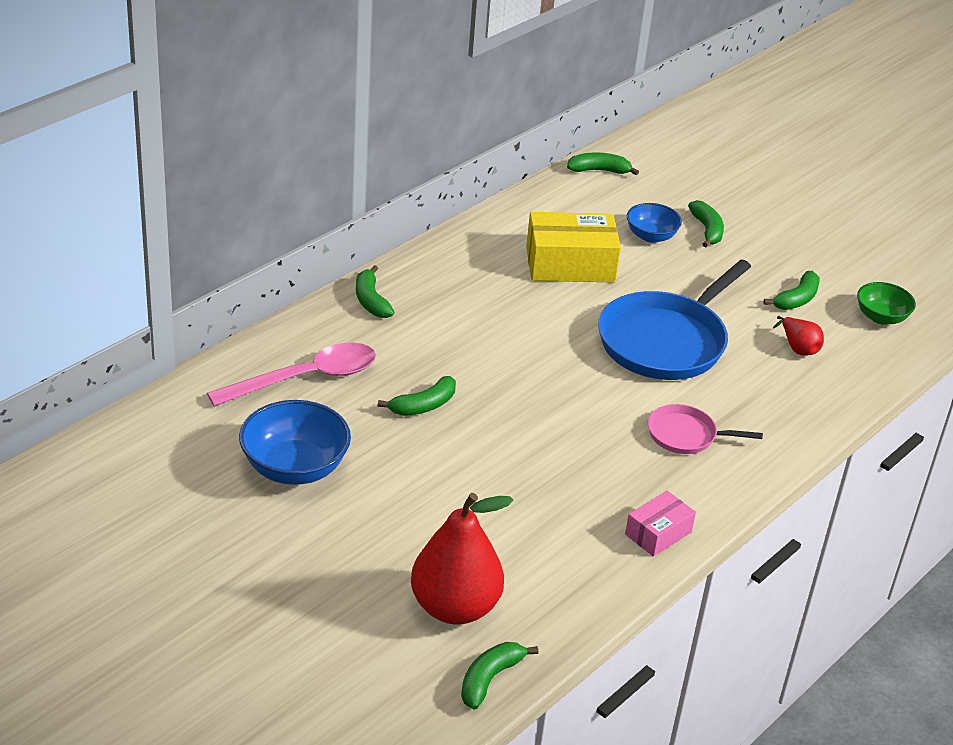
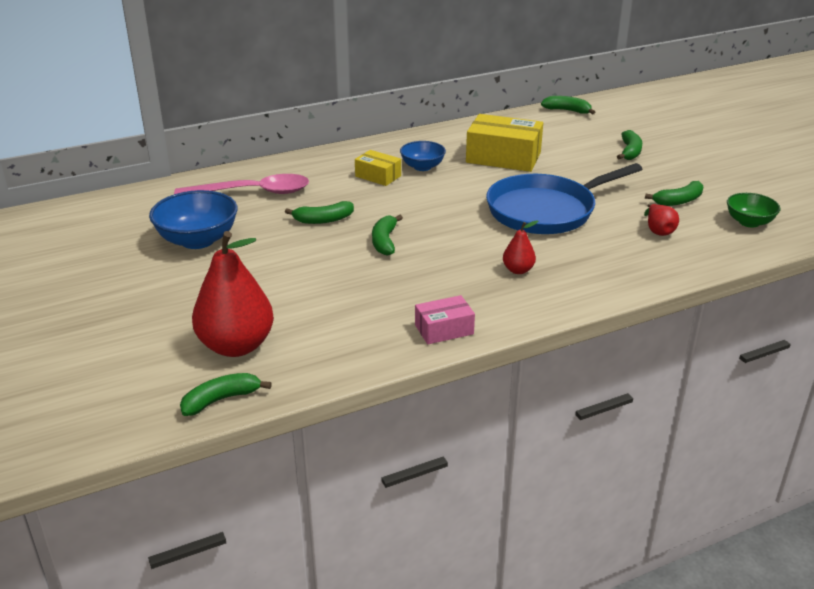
camera: 25 degrees right, 5 degrees down
(371, 301) = (337, 158): green banana -> green banana (384, 241)
(441, 322) = (378, 176): none -> yellow box
(651, 236) = (580, 150): blue bowl -> blue bowl (422, 167)
(686, 435) = (518, 270): pink pan -> red pear

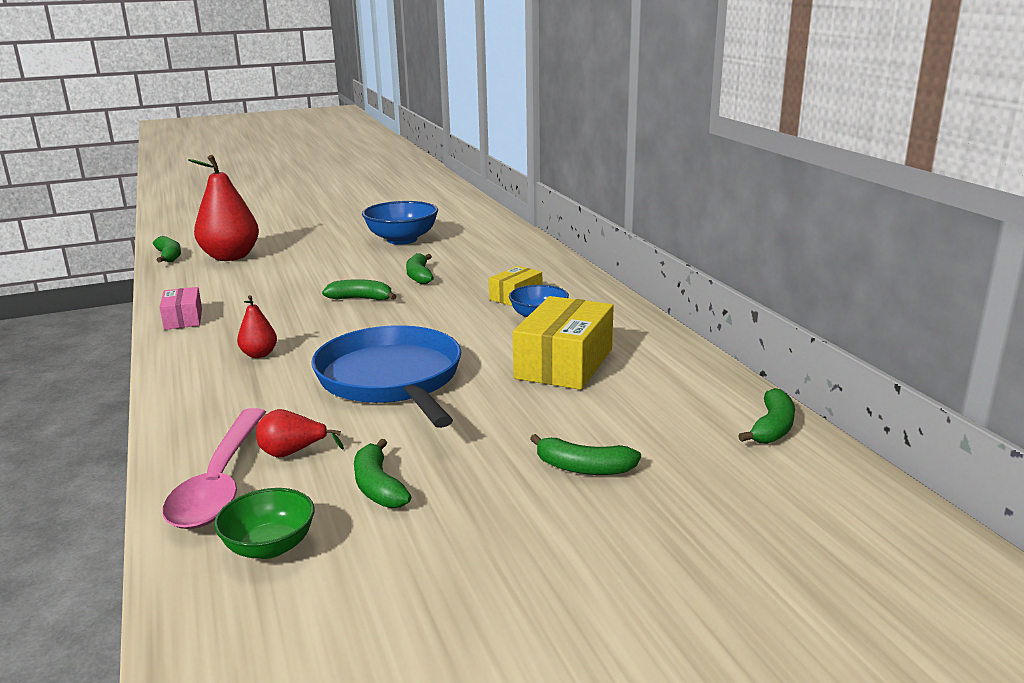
camera: 95 degrees right, 10 degrees down
(252, 192) = (488, 251): pink spoon -> pink spoon (220, 482)

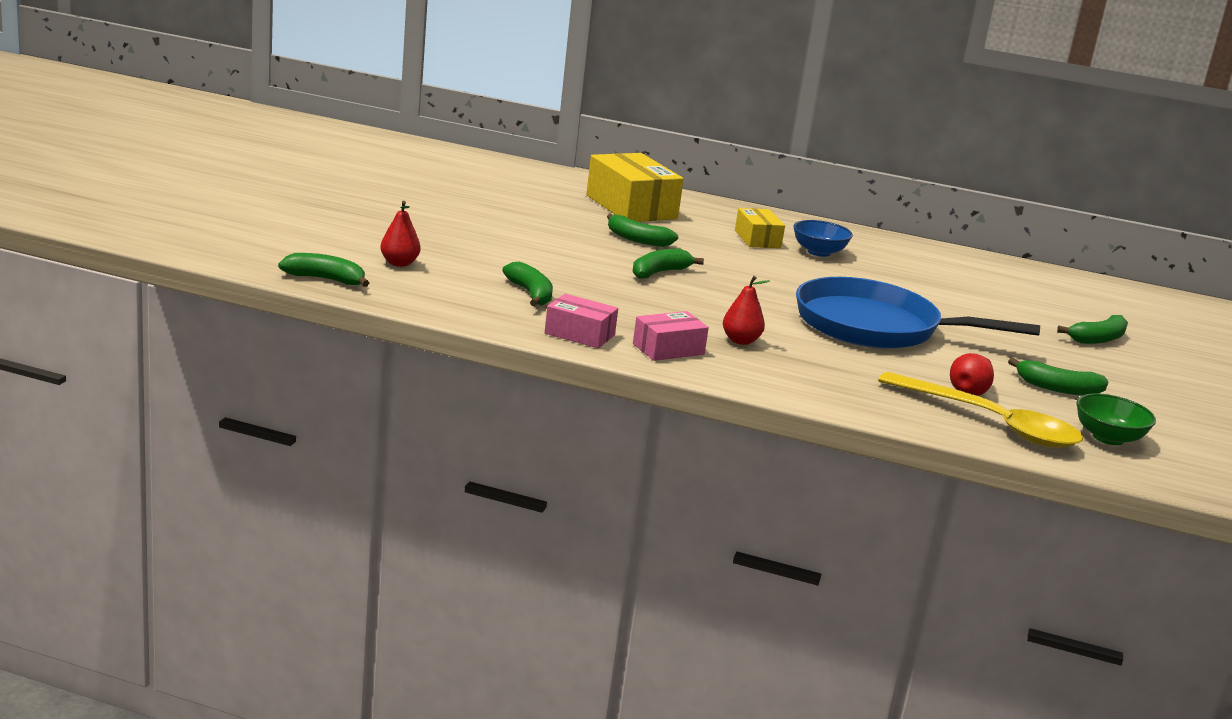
camera: 55 degrees left, 0 degrees up
(198, 344) = (668, 349): none -> pink box
(220, 482) = (990, 423): pink spoon -> yellow spoon
(230, 257) = (399, 263): red pear -> red pear, size x0.47
(402, 240) = (506, 205): blue bowl -> none
(564, 363) = (925, 282): yellow box -> yellow box (631, 207)
(772, 428) = (1101, 287): green banana -> green banana (530, 294)

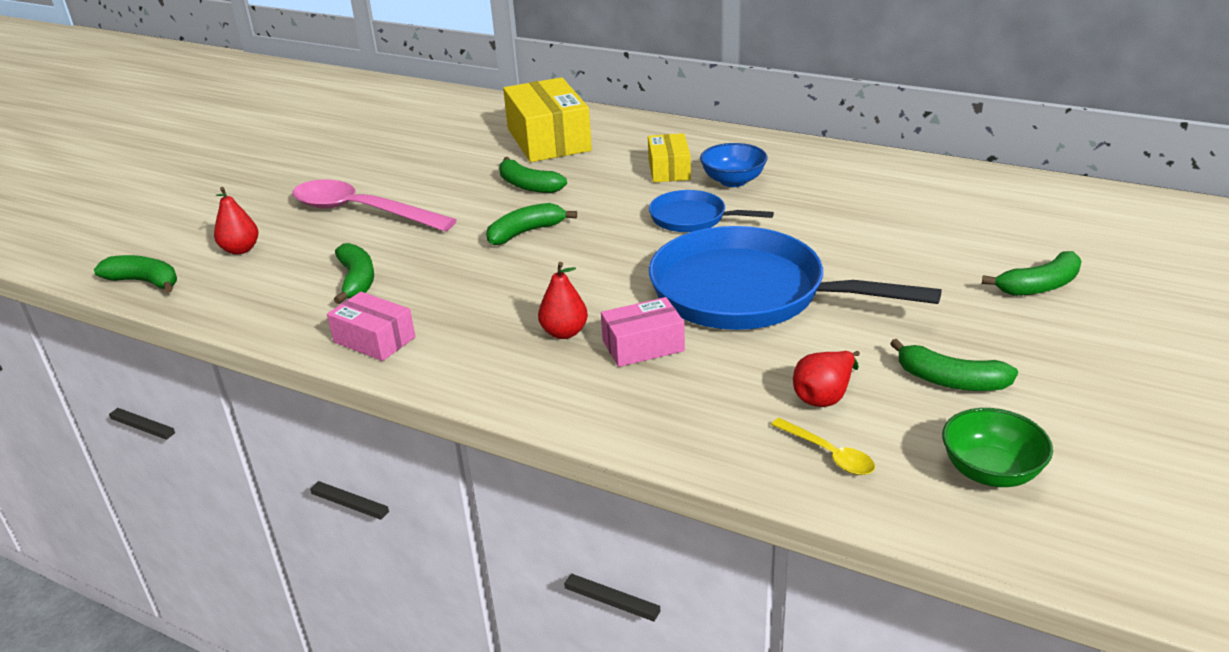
camera: 15 degrees right, 10 degrees up
(493, 245) = (362, 211): none -> pink spoon
(668, 349) = (467, 355): pink box -> pink box (643, 346)
(799, 275) = (692, 218): none -> blue pan
(990, 423) = (828, 454): yellow spoon -> yellow spoon, size x0.44

